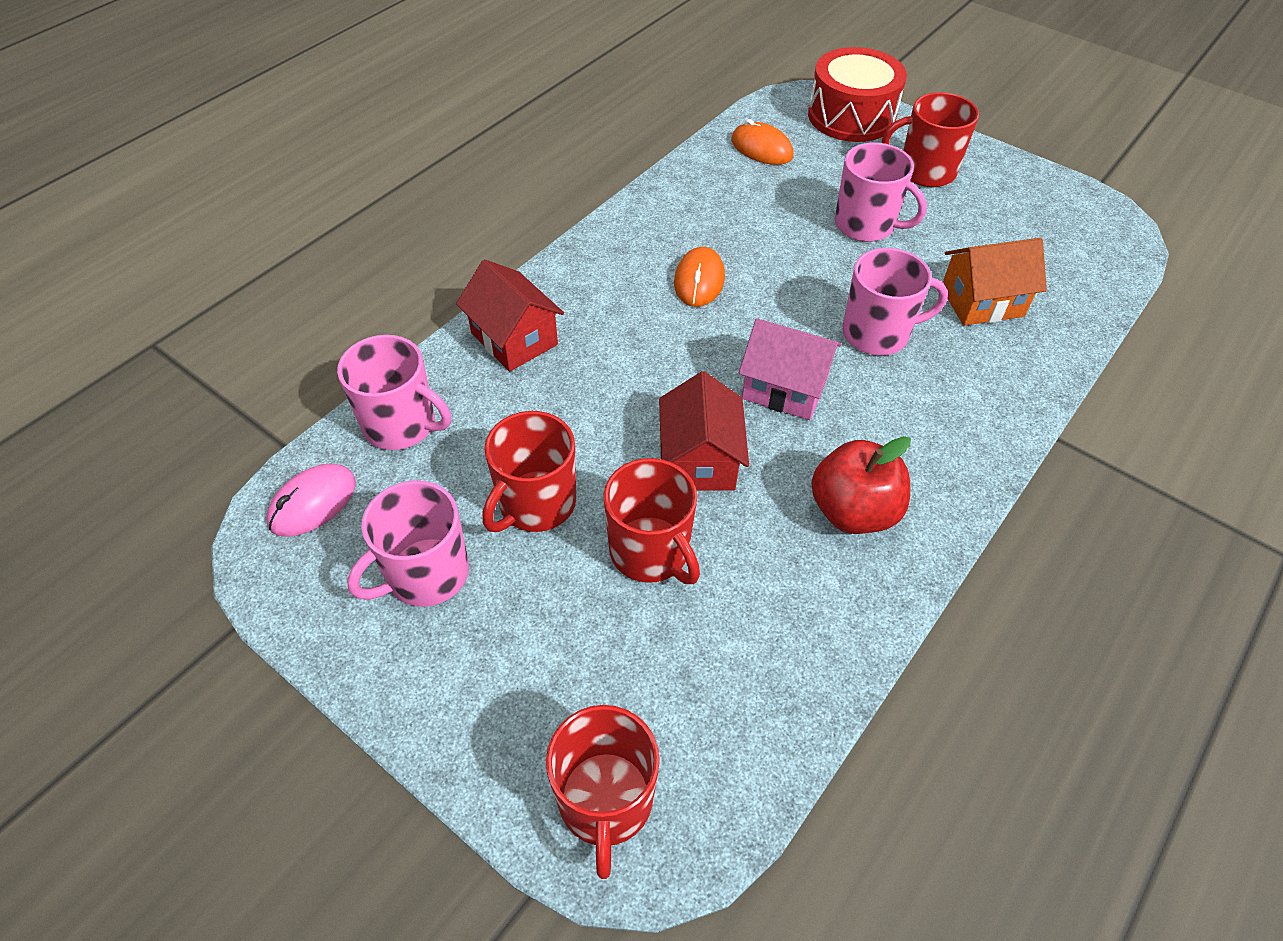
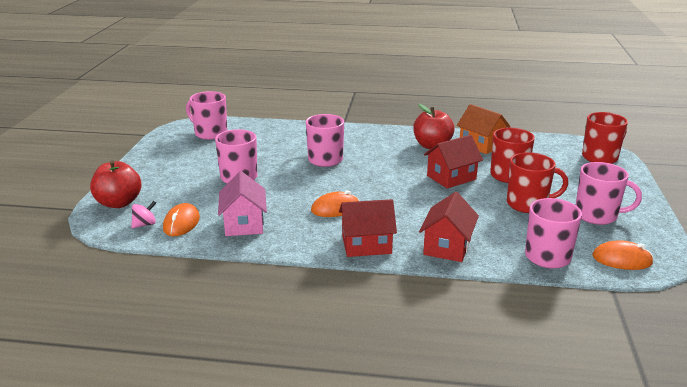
camera: 120 degrees left, 25 degrees down
(313, 503) = (622, 259): pink mouse -> orange mouse
(585, 270) = (366, 245): none -> red house
(779, 124) = (145, 224): none -> pink spinning top
(784, 388) = (386, 170): pink house -> pink house (244, 224)
(851, 116) = (119, 203): red drum -> red apple
(925, 172) = (171, 171): red mug -> none
(982, 302) = (276, 143): orange house -> orange house (481, 145)
(1066, 241) = (210, 133): none -> pink mug

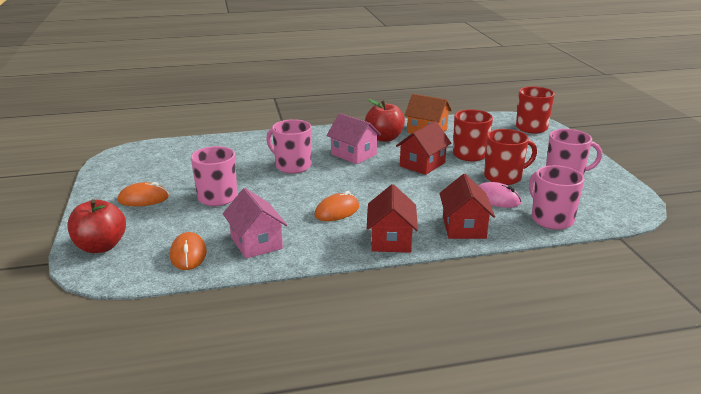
camera: 20 degrees left, 0 degrees up
(145, 224) = (148, 263): pink spinning top -> none
(210, 133) = (154, 158): pink mug -> none
(366, 245) = (391, 240): red house -> red house turned 60 degrees counterclockwise
(390, 157) = (353, 154): none -> pink house
(502, 225) = (496, 199): none -> pink mouse
(622, 259) = (610, 210): orange mouse -> orange mouse (143, 199)

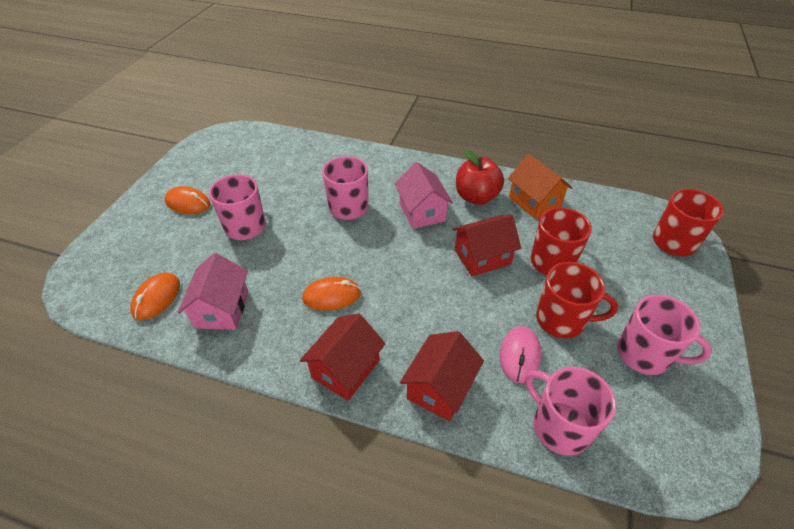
camera: 30 degrees right, 20 degrees up
(101, 246) = (106, 254): red apple -> none
(496, 199) = (519, 355): pink mouse -> pink mouse turned 45 degrees clockwise
(551, 219) = (559, 426): pink mug -> pink mug turned 45 degrees counterclockwise

